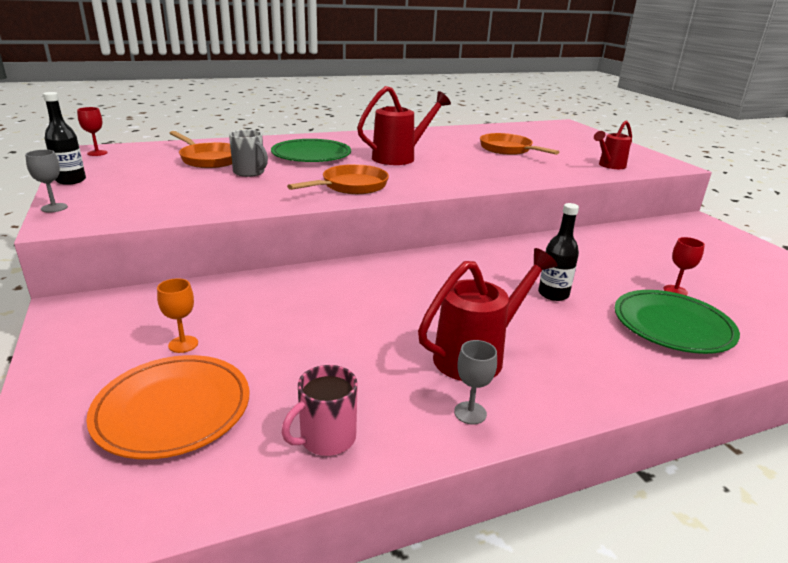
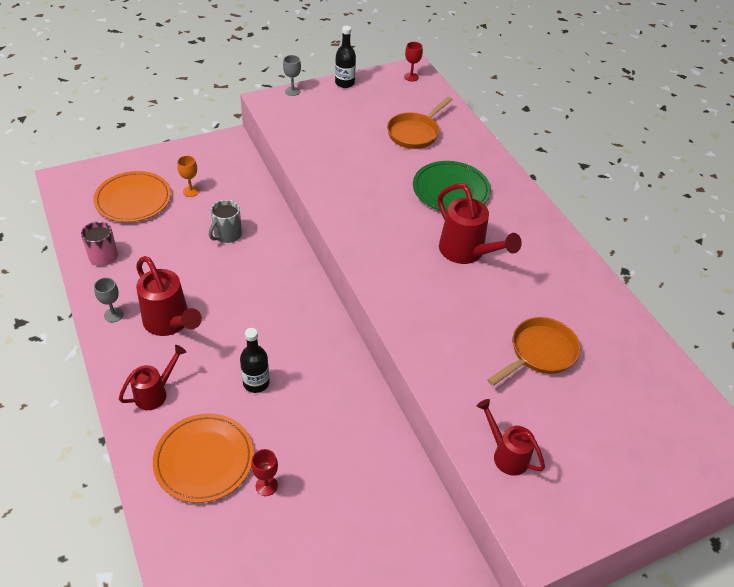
camera: 85 degrees right, 20 degrees up
(249, 172) = (386, 160): grey mug -> grey mug (227, 235)
(351, 186) = (366, 221): orange pan -> none
(601, 363) = (155, 393): none -> red watering can
(672, 325) = (204, 459): green plate -> orange plate

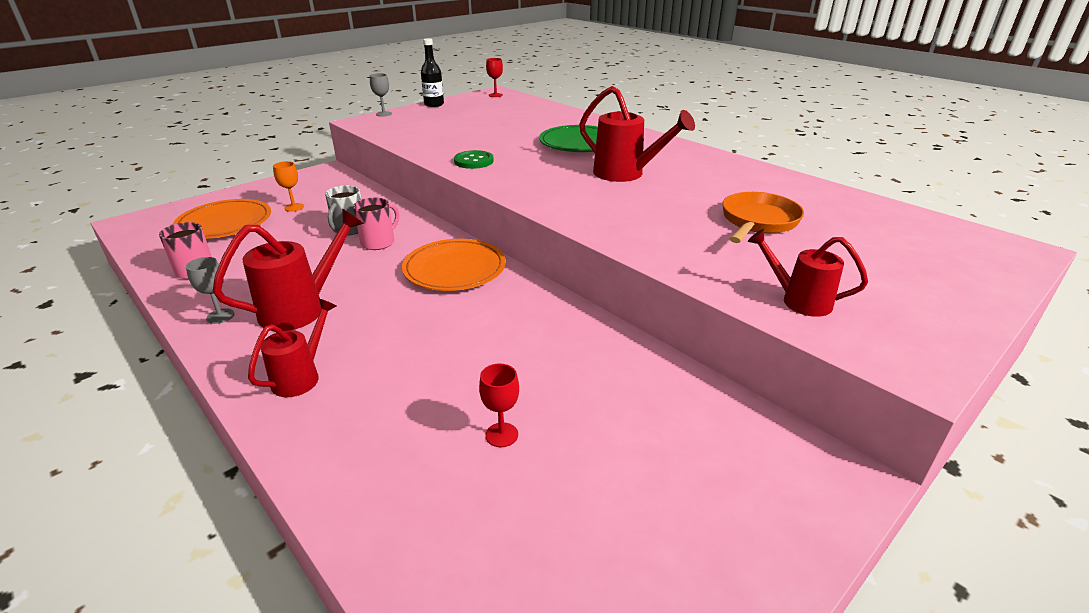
camera: 15 degrees left, 15 degrees down
(170, 323) = (301, 308): red watering can -> red watering can turned 75 degrees counterclockwise
(204, 459) = (398, 429): orange plate -> orange plate (454, 269)
(246, 258) = (379, 242): none -> pink mug
(256, 383) = (438, 337): black bottle -> none
(343, 197) = (473, 161): none -> green button
(415, 133) = (520, 120): orange pan -> none

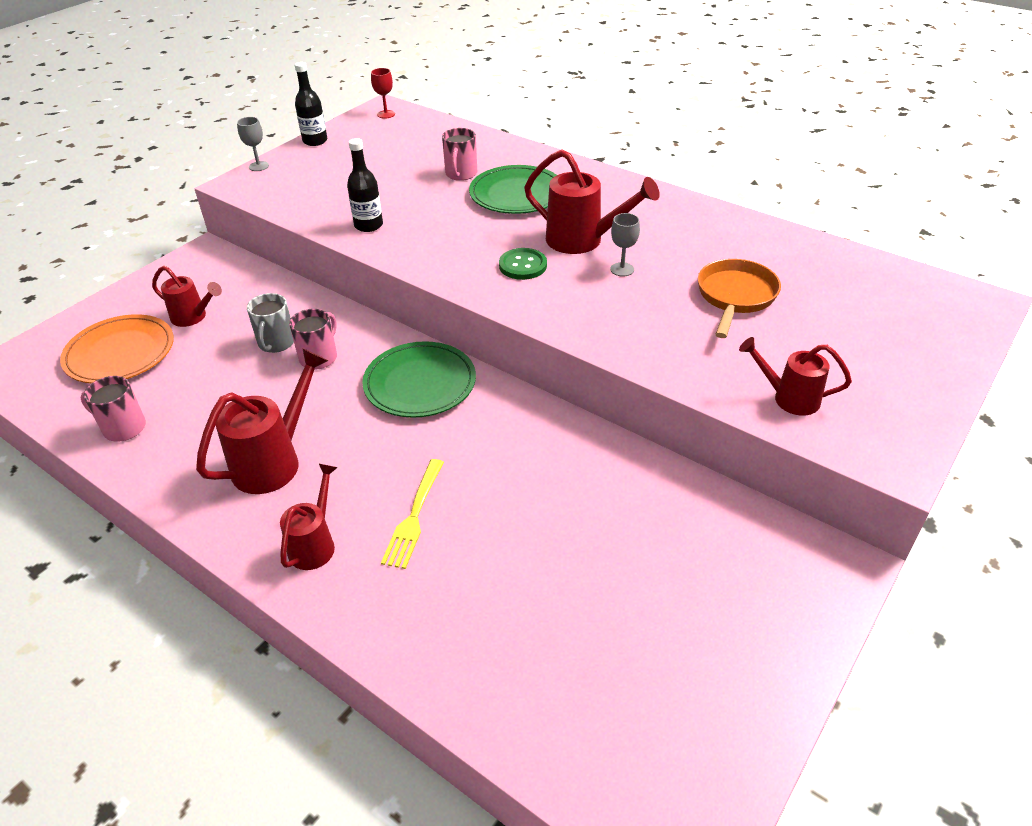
camera: 10 degrees left, 10 degrees up
(220, 316) = (189, 484): grey goblet -> grey goblet (622, 269)
(294, 207) = (193, 317): orange goblet -> red watering can
(403, 367) = (414, 516): none -> yellow fork
(449, 151) = (368, 225): none -> black bottle
(454, 269) = (420, 383): orange plate -> green plate
(473, 161) = (404, 240): green button -> green button (523, 265)
(501, 435) = (537, 574): red goblet -> none
(538, 129) = (461, 174): none -> pink mug

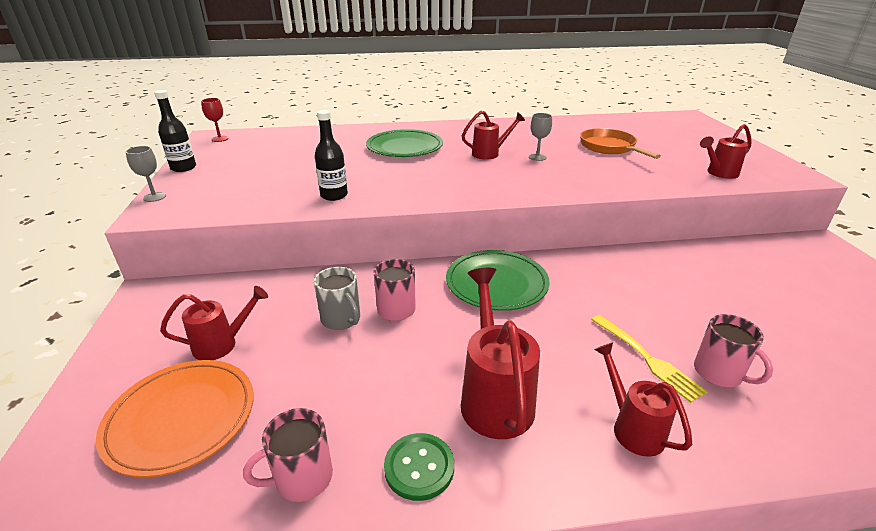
camera: 45 degrees left, 10 degrees down
(461, 174) = (346, 150): pink mug -> pink mug (719, 373)
(523, 265) = (483, 176): green button -> green button (419, 467)
(582, 241) = (489, 153): red watering can -> red watering can, size x0.63

